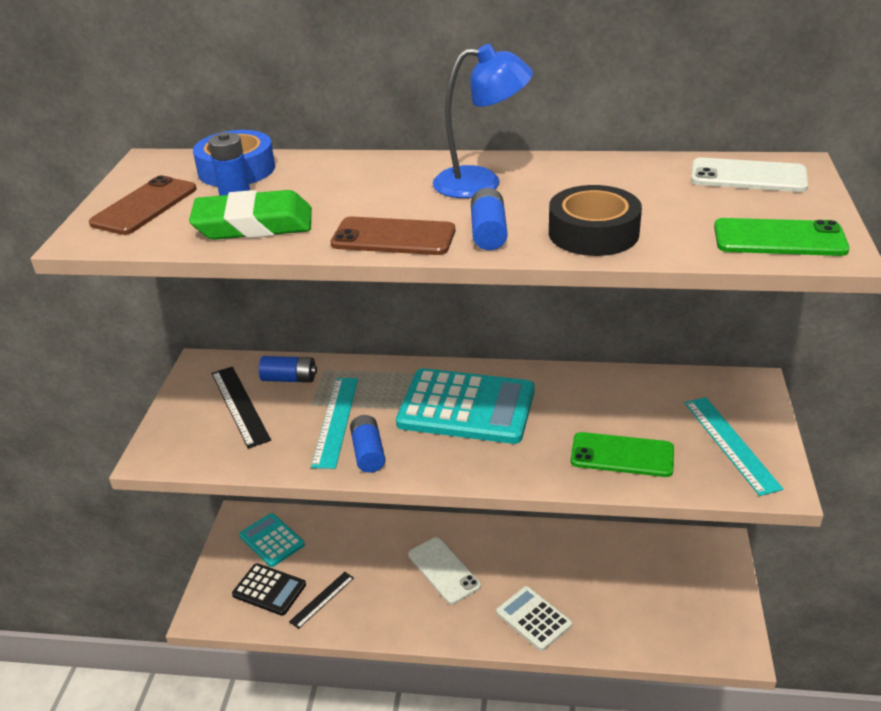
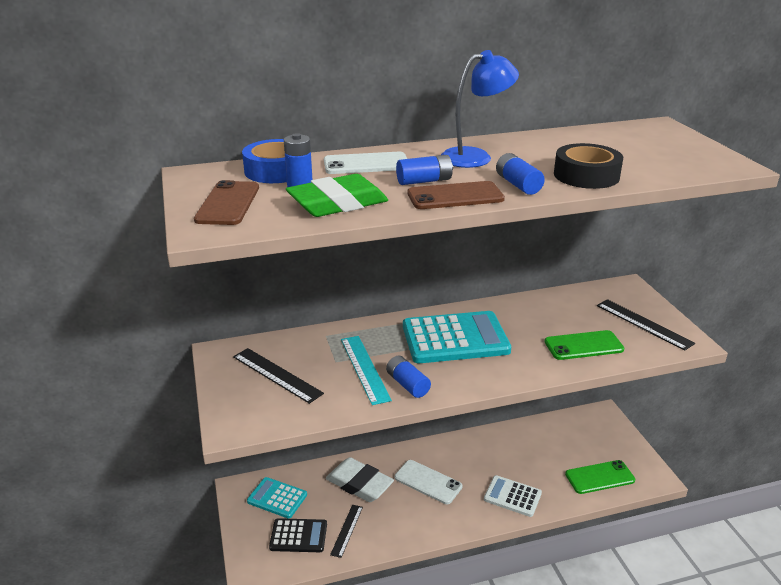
camera: 25 degrees left, 5 degrees down
(289, 379) = (303, 347): blue battery -> blue battery (424, 181)
(366, 550) = (359, 484): none -> white eraser
(730, 444) = (643, 324): turquoise ruler -> black ruler
(748, 176) = (640, 133): white phone -> white phone (366, 164)
(779, 238) = (699, 163): green phone -> green phone (599, 477)

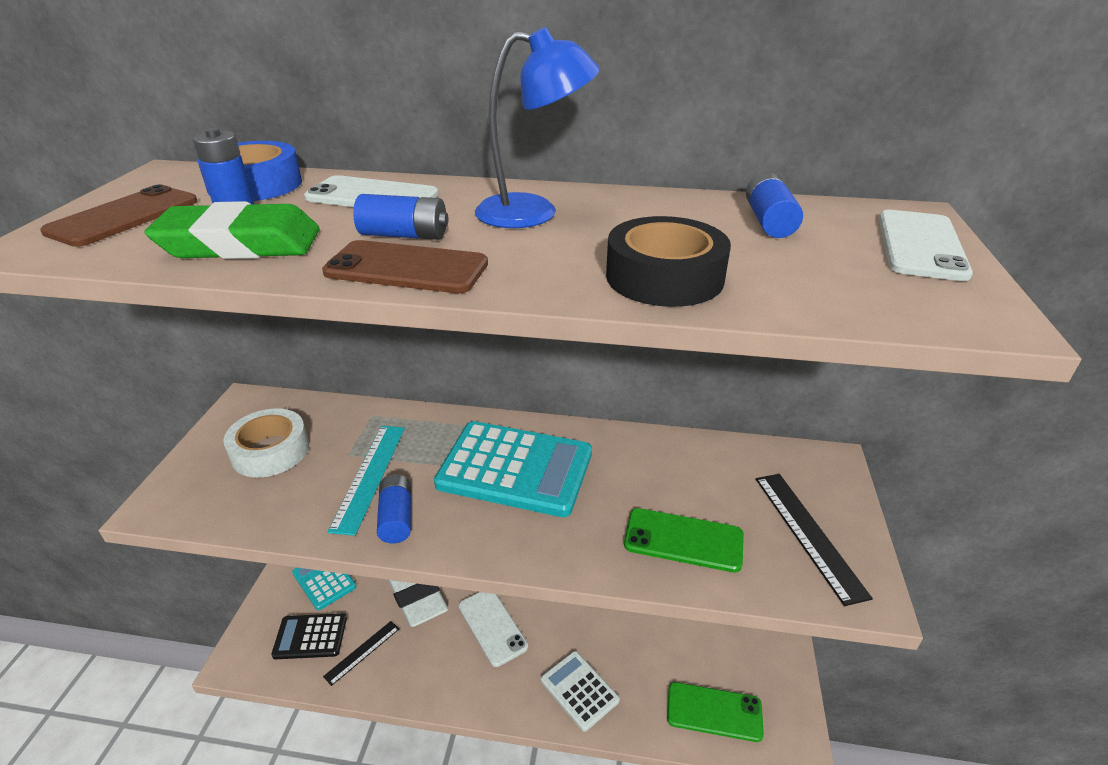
camera: 25 degrees right, 5 degrees up
(276, 375) = (270, 451): black ruler -> white tape
(298, 536) = (310, 637): black calculator -> black calculator turned 150 degrees clockwise
(518, 184) = (529, 269): blue battery -> blue battery (769, 221)
(678, 139) = (920, 245): none -> white phone

